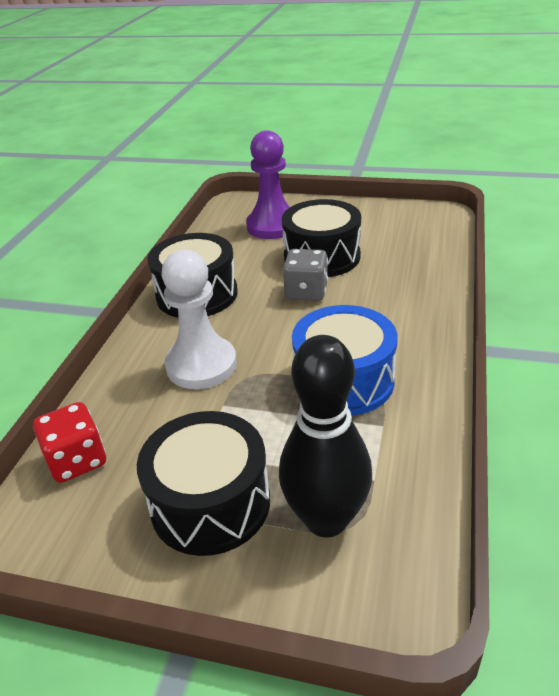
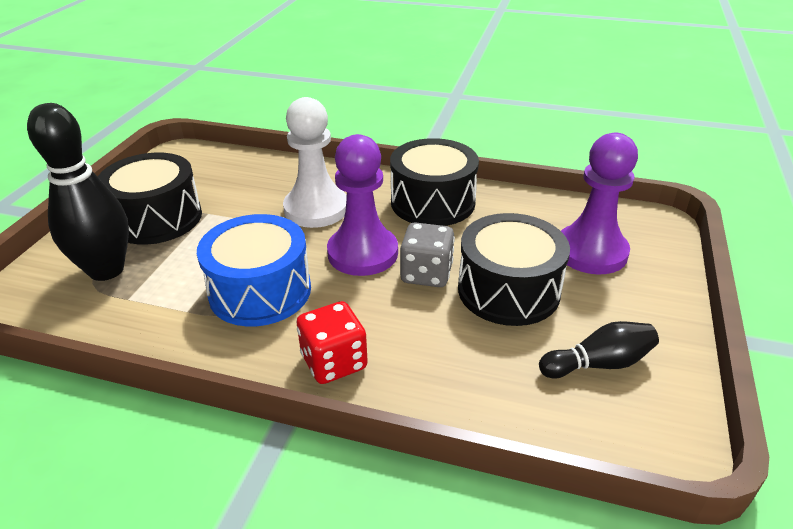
camera: 90 degrees right, 0 degrees up
(77, 460) = (230, 164): red dice -> red dice (334, 362)
(280, 326) = (362, 253): none -> purple pawn
(387, 228) = (598, 364): none -> black bowling pin

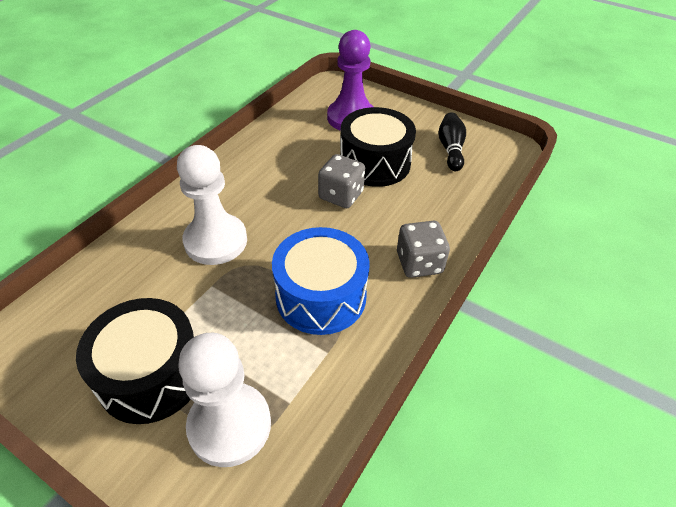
camera: 75 degrees left, 10 degrees up
(106, 270) = (230, 425): black bowling pin -> white pawn
(334, 362) = (419, 263): red dice -> grey dice
(362, 253) = (299, 224): purple pawn -> none
(432, 202) = (250, 170): black drum -> none

